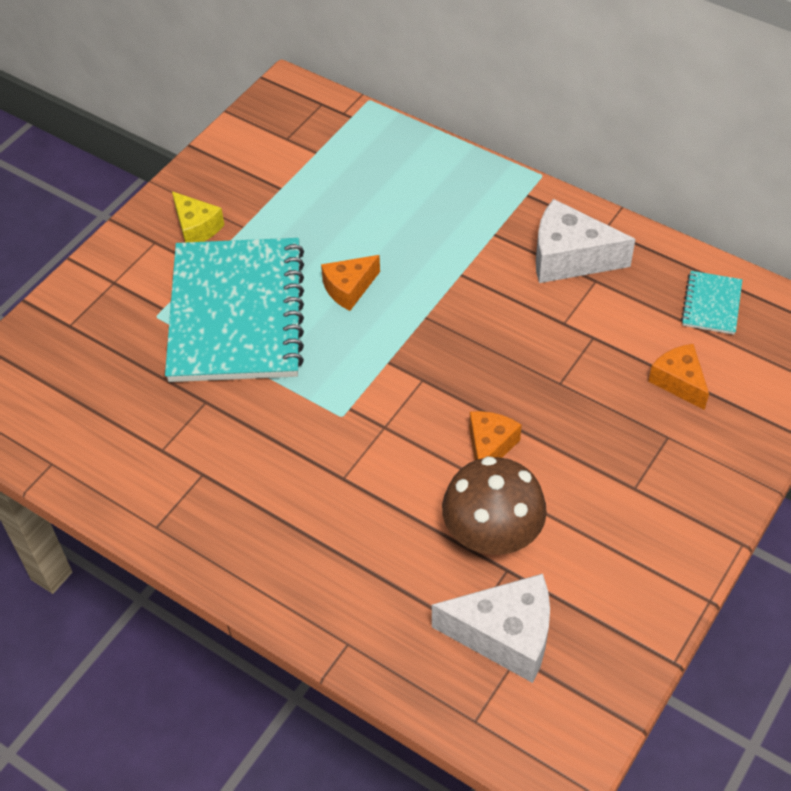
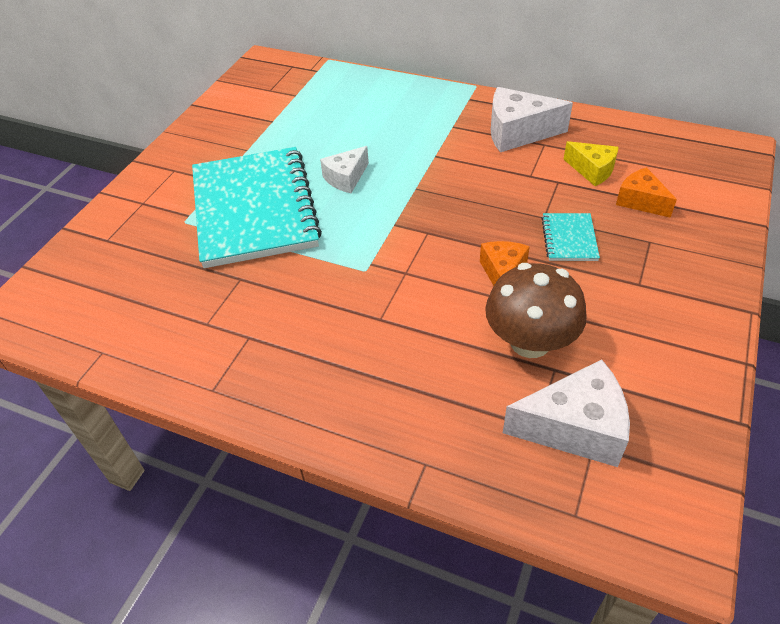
camera: 10 degrees left, 5 degrees down
(196, 228) = (208, 156): yellow cheese -> yellow cheese (592, 170)
(349, 288) = (346, 178): orange cheese -> white cheese
(711, 304) = (641, 146): turquoise notebook -> turquoise notebook (569, 239)

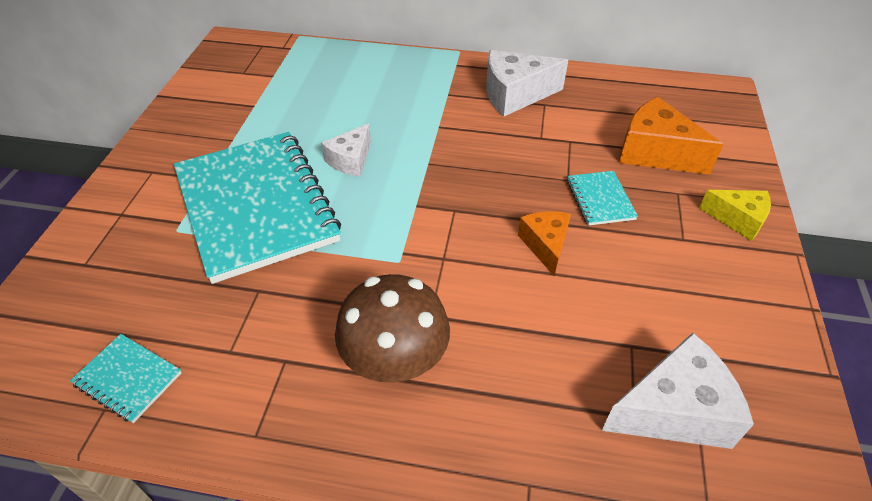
camera: 15 degrees left, 0 degrees up
(124, 333) = (128, 379): none -> turquoise notebook
(530, 342) = (597, 318): brown mushroom -> brown mushroom (395, 360)
(592, 170) = (599, 126): yellow cheese -> yellow cheese (737, 219)
(640, 201) = (655, 152): orange cheese -> orange cheese, size x1.62

